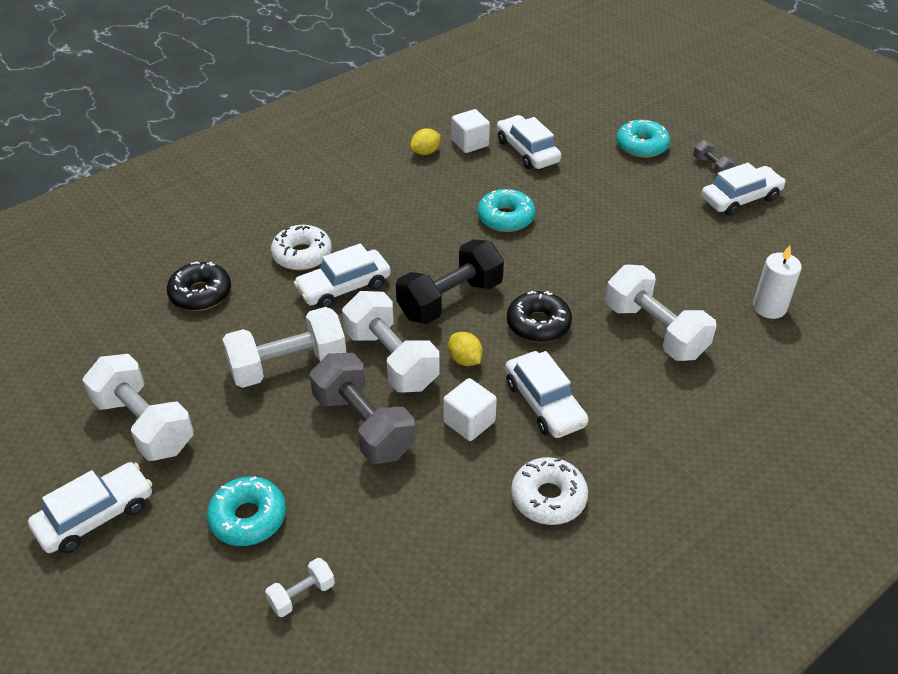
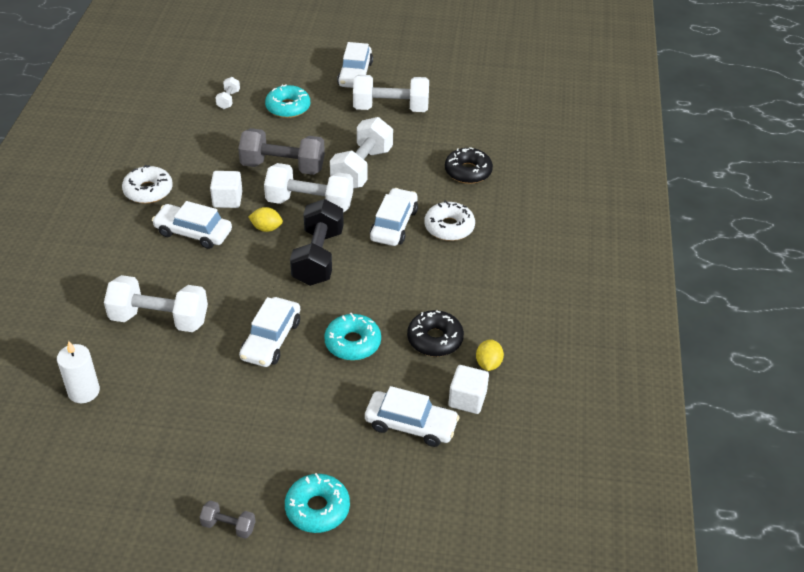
camera: 135 degrees right, 0 degrees up
(538, 324) = (243, 276): black donut -> black donut (435, 339)
(740, 198) = (174, 500): white car -> white car (271, 339)

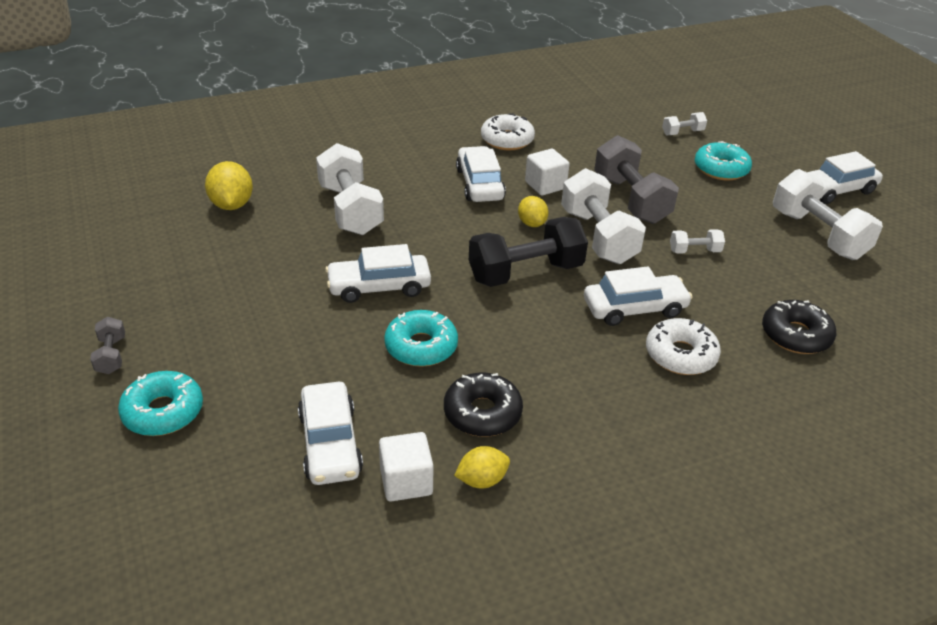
camera: 60 degrees right, 5 degrees down
(84, 391) = (232, 205): white candle -> yellow lemon
(362, 168) = (694, 251): white dumbbell -> white dumbbell, size x0.47

